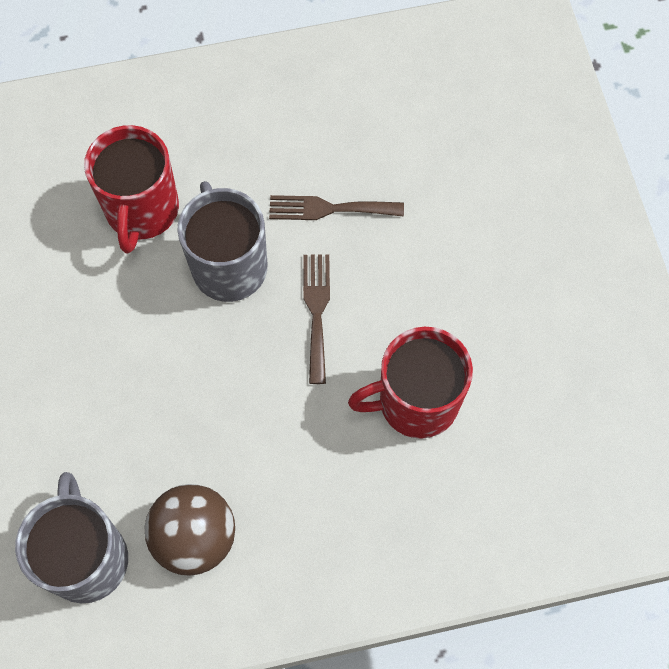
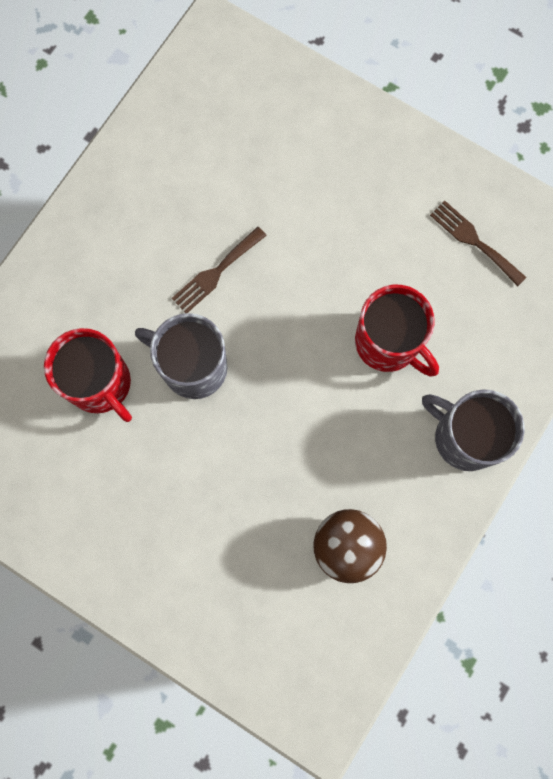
camera: 45 degrees left, 10 degrees up
(87, 557) = (297, 621): grey mug -> grey mug (464, 437)
(316, 311) = (275, 344): brown fork -> brown fork (474, 241)
(416, 402) = (388, 343): red mug -> red mug turned 75 degrees counterclockwise

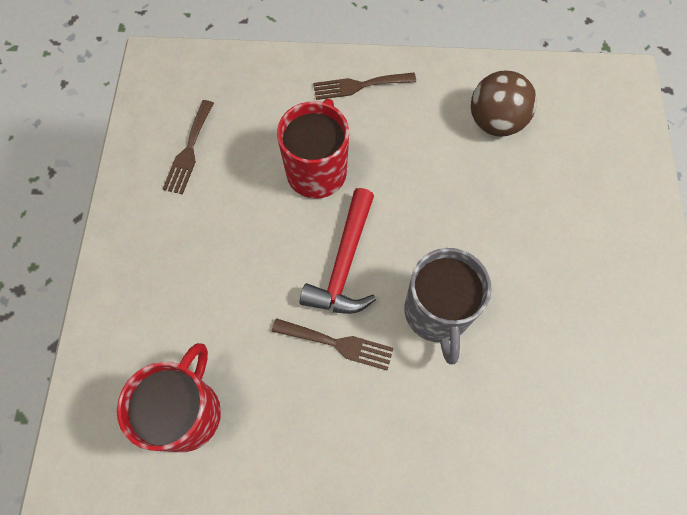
camera: 120 degrees left, 10 degrees down
(100, 384) = (507, 386): red mug -> red mug (187, 412)
(283, 316) = (344, 263): none -> red hammer
(464, 437) = (359, 86): grey mug -> brown fork

